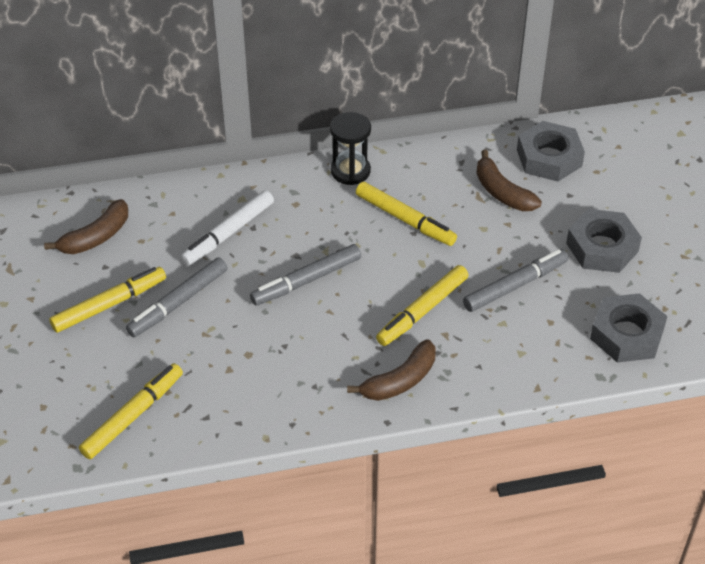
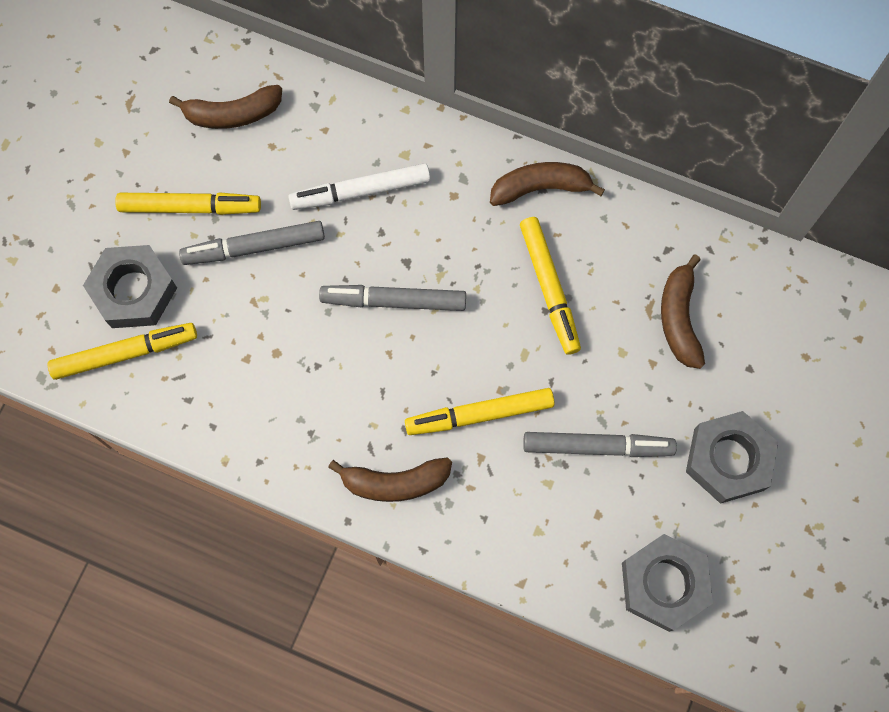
camera: 35 degrees right, 25 degrees up
(350, 171) = (540, 188): black hourglass -> brown banana
(549, 158) = (767, 305): grey nut -> grey nut (133, 291)

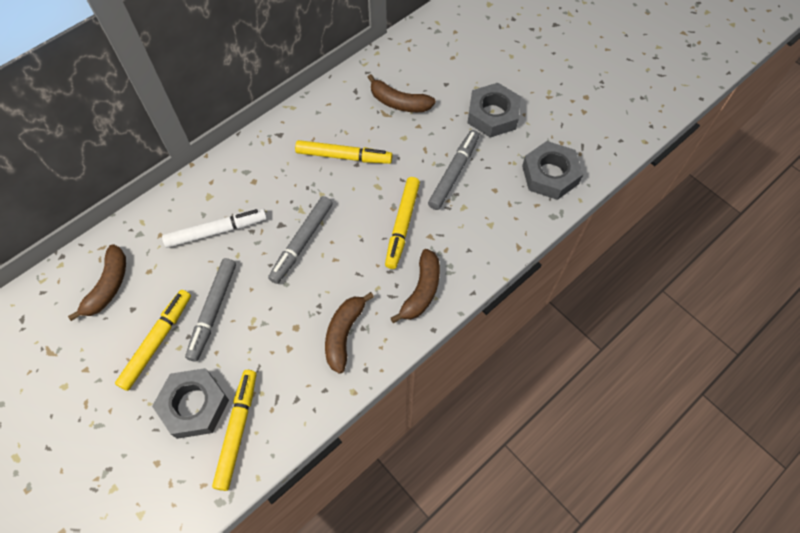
camera: 65 degrees left, 10 degrees down
(360, 191) = (216, 231): white marker -> white marker turned 120 degrees counterclockwise
(540, 188) = (278, 135): brown banana -> brown banana (344, 334)

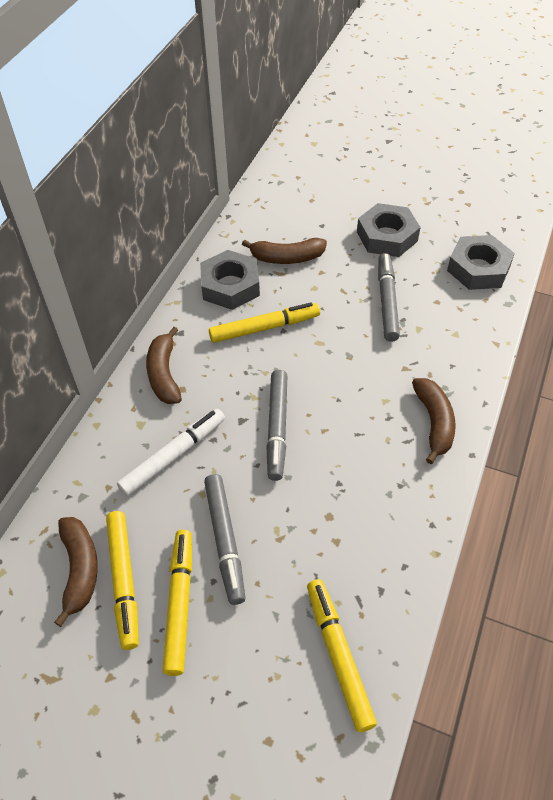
camera: 25 degrees left, 10 degrees down
(194, 405) = (270, 653): grey nut -> grey nut (230, 286)
(344, 334) = (385, 499): brown banana -> brown banana (164, 374)
(402, 225) = (370, 369): yellow marker -> yellow marker (124, 581)

